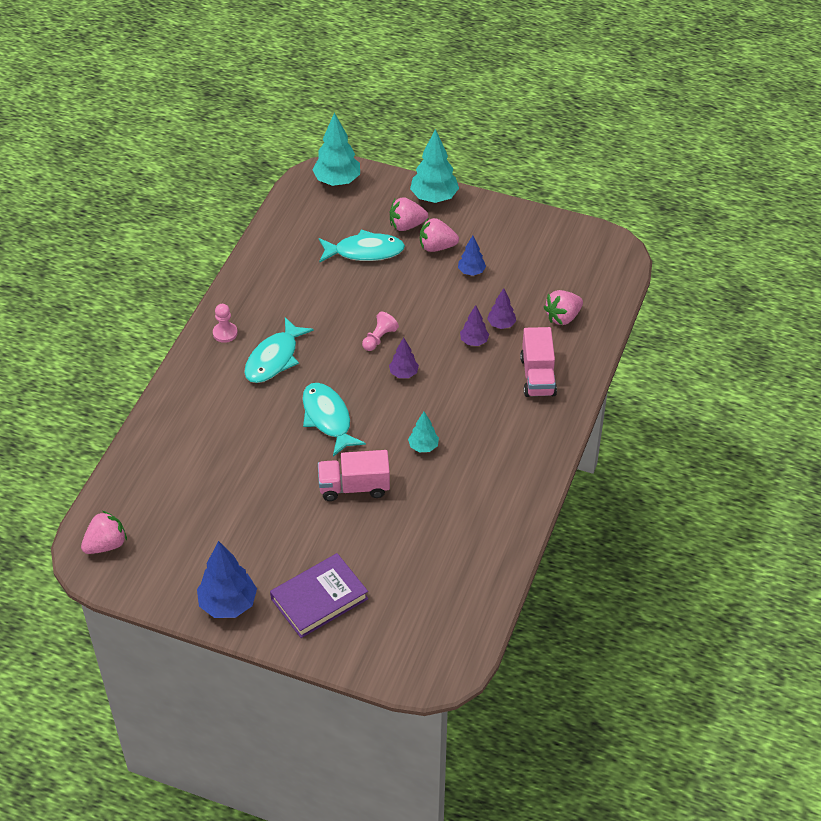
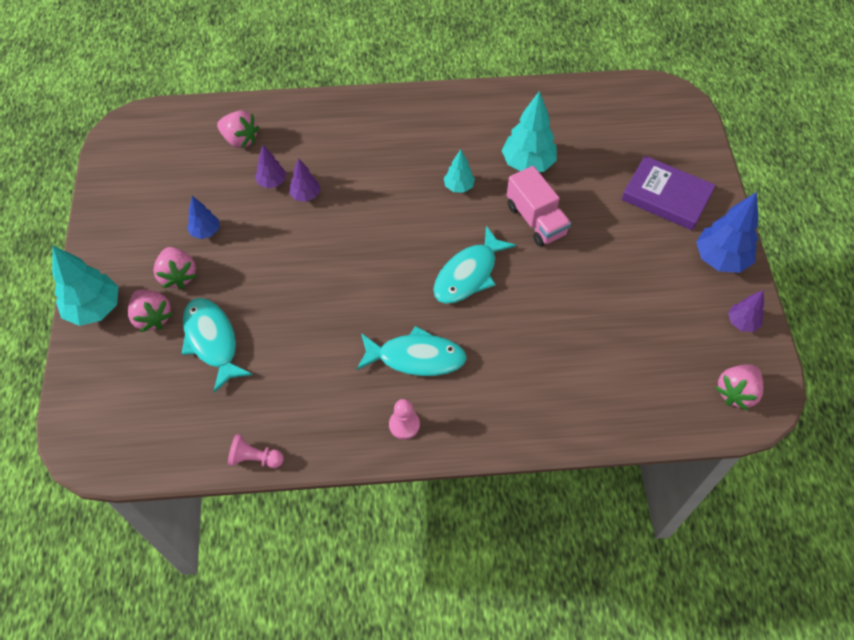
camera: 115 degrees left, 10 degrees up
(106, 544) = (736, 392): pink strawberry -> pink strawberry turned 75 degrees counterclockwise
(337, 181) = (95, 423): turquoise tree -> turquoise tree (527, 164)
(379, 338) = (339, 274): pink pawn -> pink pawn (255, 458)
(403, 374) = (377, 235): purple tree -> purple tree (742, 322)
(538, 376) = (327, 134): pink truck -> none

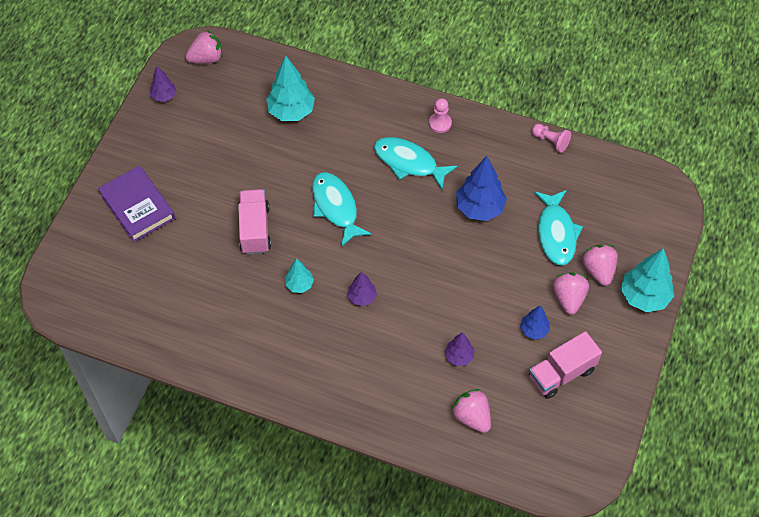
camera: 155 degrees left, 0 degrees up
(166, 203) = (561, 373): none -> pink truck
(305, 195) = (434, 330): purple tree -> purple tree (362, 297)
(468, 274) = (336, 207): turquoise fish -> turquoise fish turned 90 degrees counterclockwise
(527, 164) = (227, 282): turquoise tree -> turquoise tree (291, 111)
(720, 259) = (139, 143): blue tree -> blue tree (479, 208)

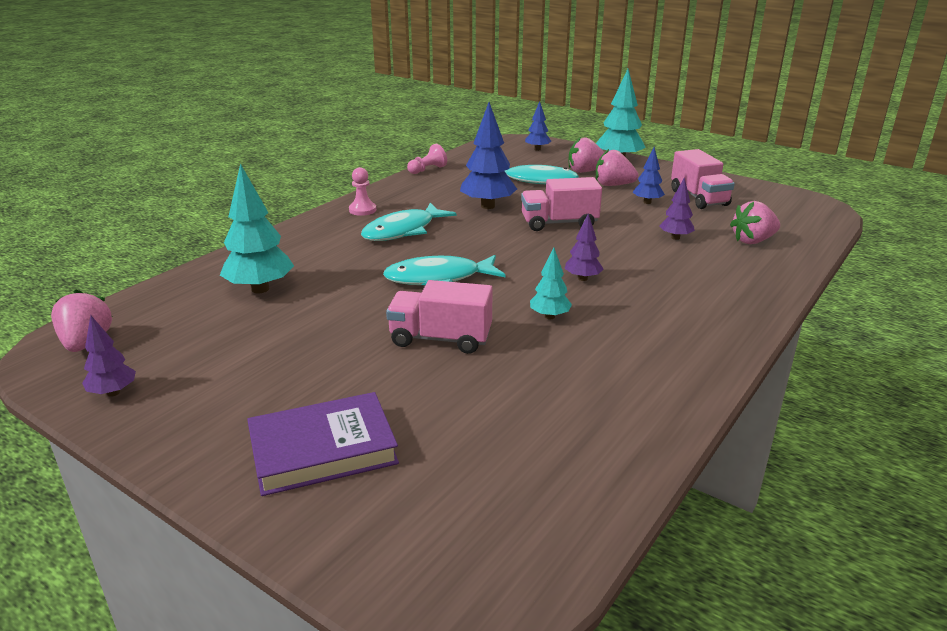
camera: 75 degrees left, 30 degrees down
(460, 267) = (559, 223): none -> pink truck
(649, 219) = (537, 149): none -> blue tree

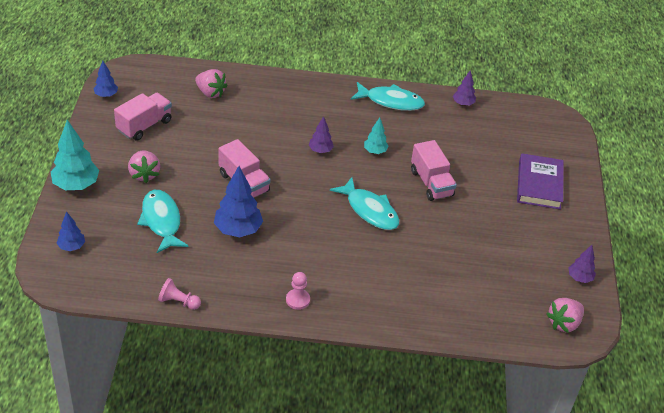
camera: 125 degrees left, 15 degrees up
(260, 289) = (450, 285): turquoise tree -> none
(323, 449) = (539, 185): purple book -> purple book turned 60 degrees clockwise
(403, 231) = (316, 258): turquoise fish -> turquoise fish (391, 101)
(585, 171) = (119, 198): pink strawberry -> none
(647, 202) = (171, 149): blue tree -> blue tree (106, 95)
(675, 237) = (229, 125): purple tree -> purple tree (463, 104)

